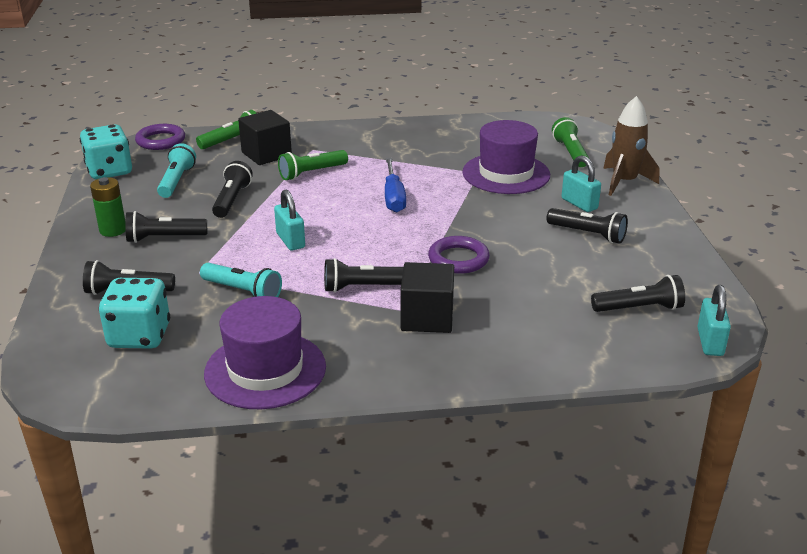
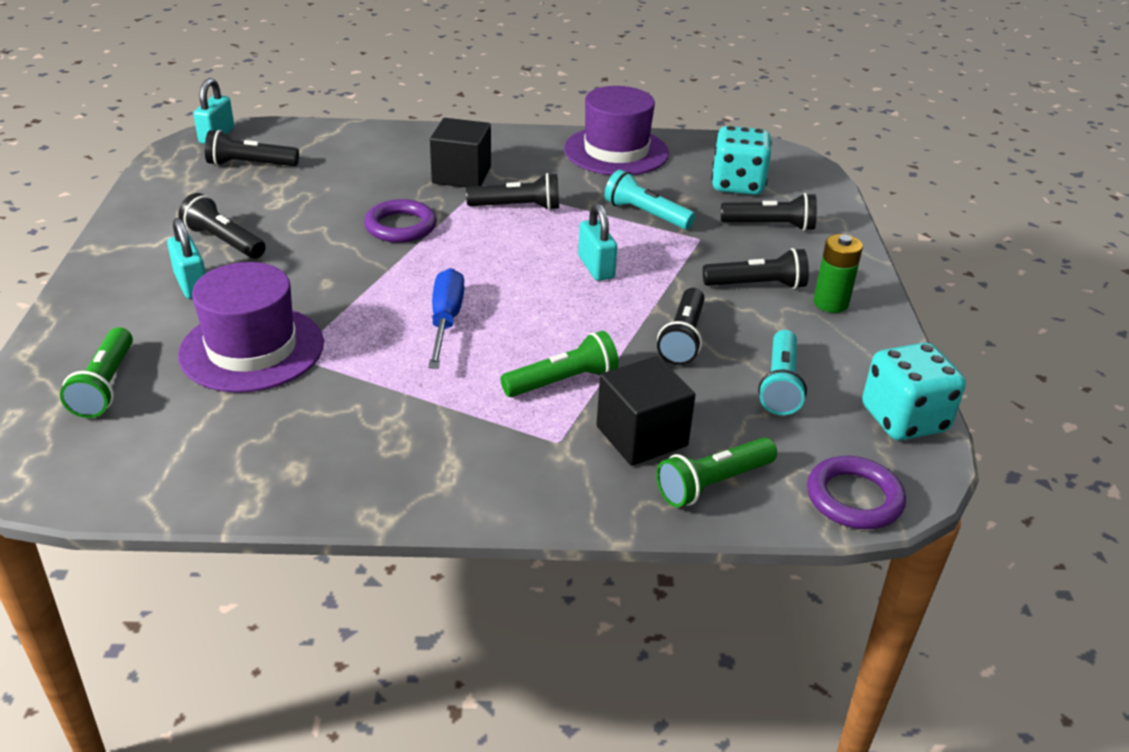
camera: 175 degrees left, 5 degrees up
(624, 182) = (87, 315): brown rocket -> none

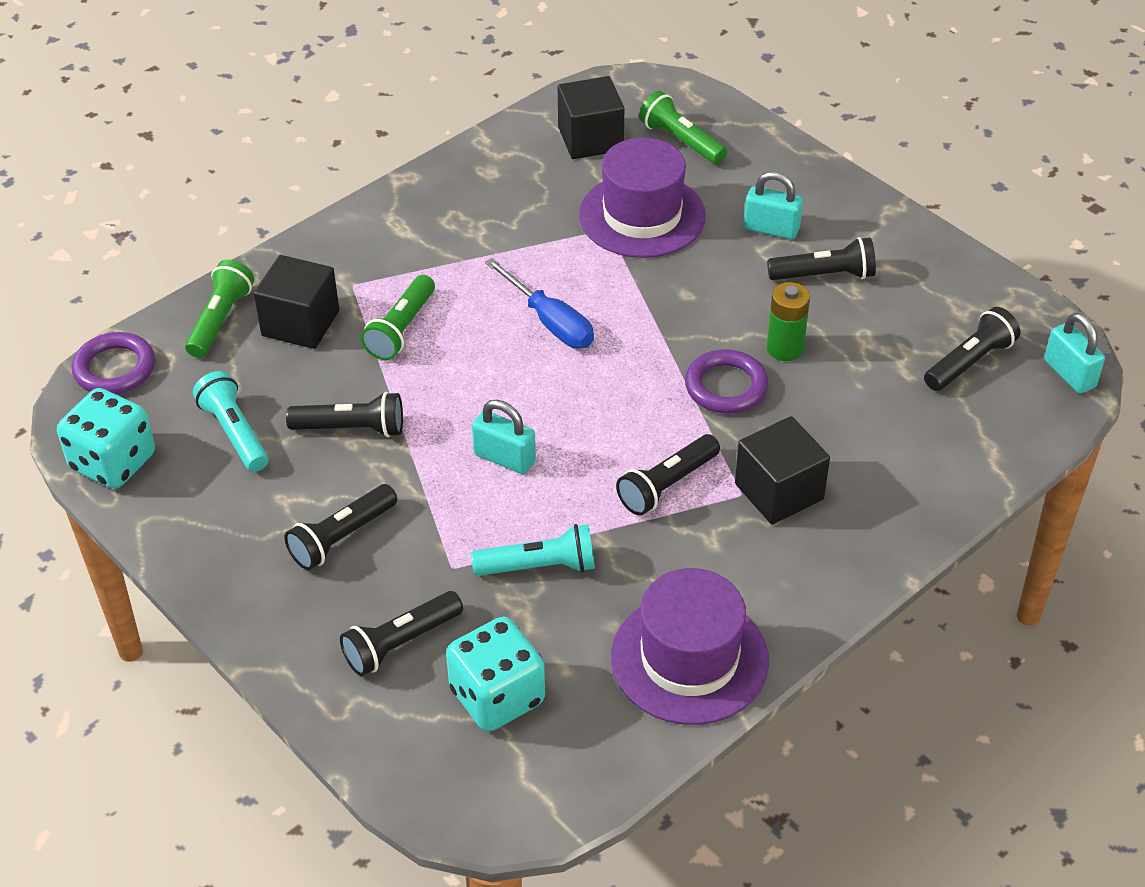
camera: 140 degrees right, 10 degrees up
(162, 439) = (590, 139): none -> black cube
(683, 338) = (351, 428): black flashlight -> black flashlight turned 120 degrees clockwise
(830, 303) = (256, 560): green battery -> green battery (785, 348)

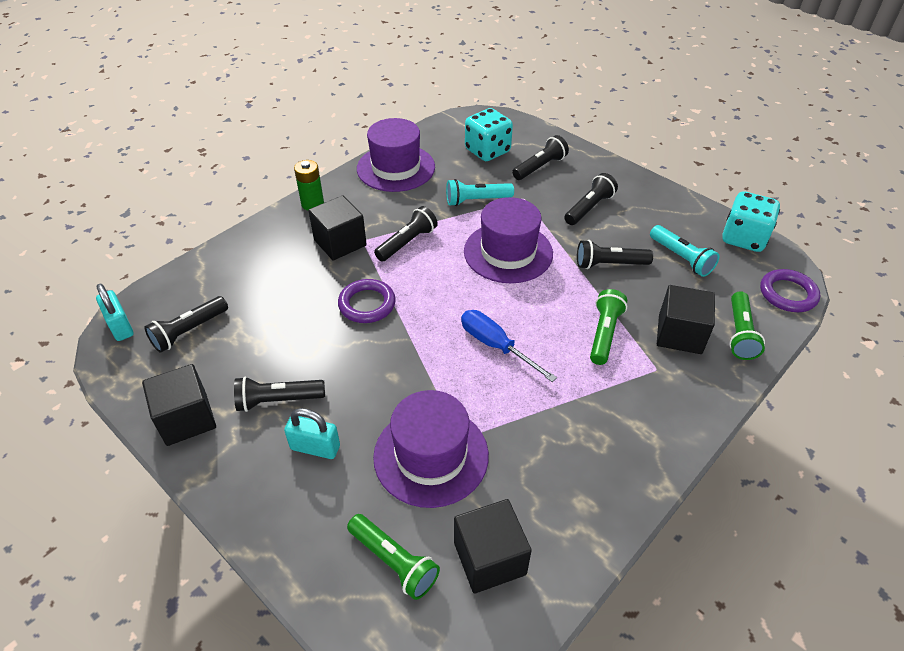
camera: 175 degrees right, 0 degrees up
(504, 458) = (508, 252): turquoise padlock -> purple hat
(785, 348) = (321, 334): green battery -> green battery (312, 204)
(928, 262) = (186, 419): none -> black cube

